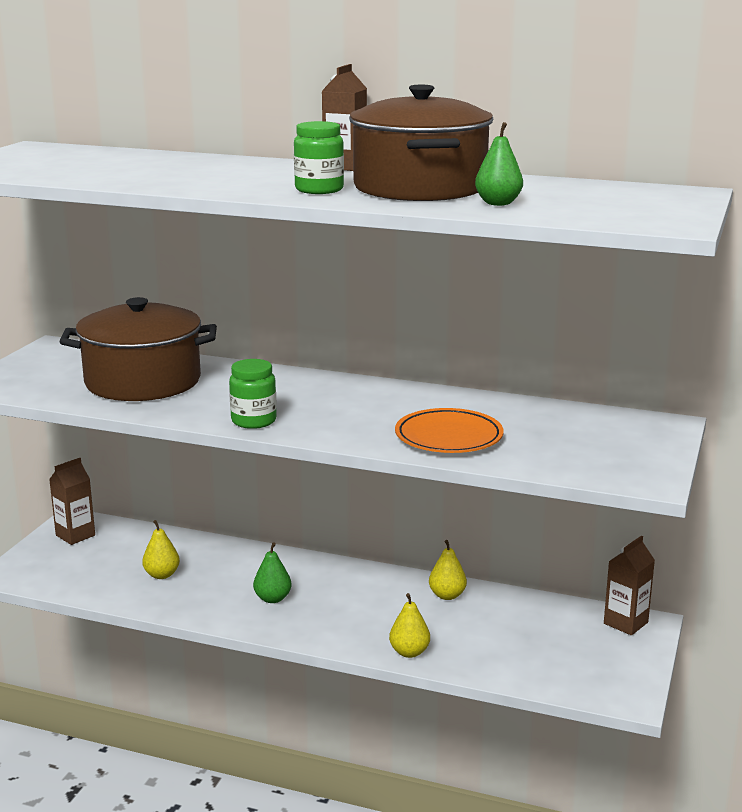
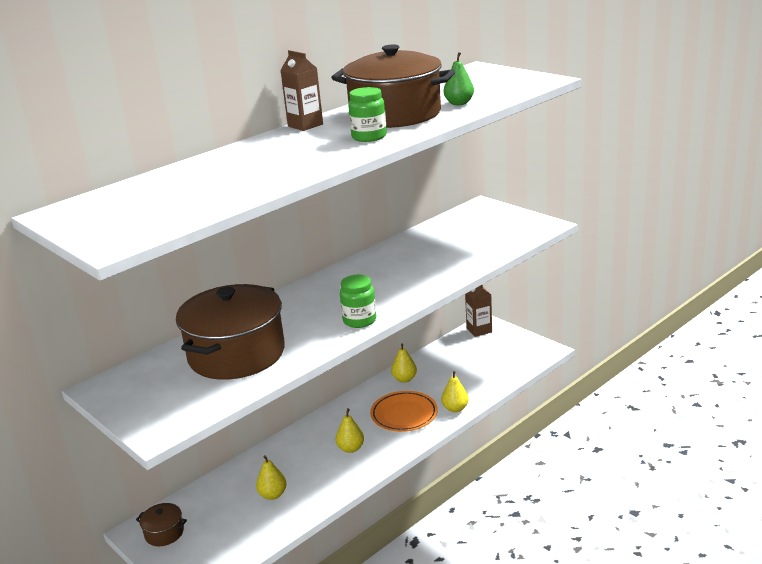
camera: 60 degrees left, 5 degrees up
(75, 535) = (164, 533): brown carton -> brown pot
(272, 598) = (351, 448): green pear -> yellow pear
(448, 437) = (445, 263): orange plate -> orange plate (404, 415)

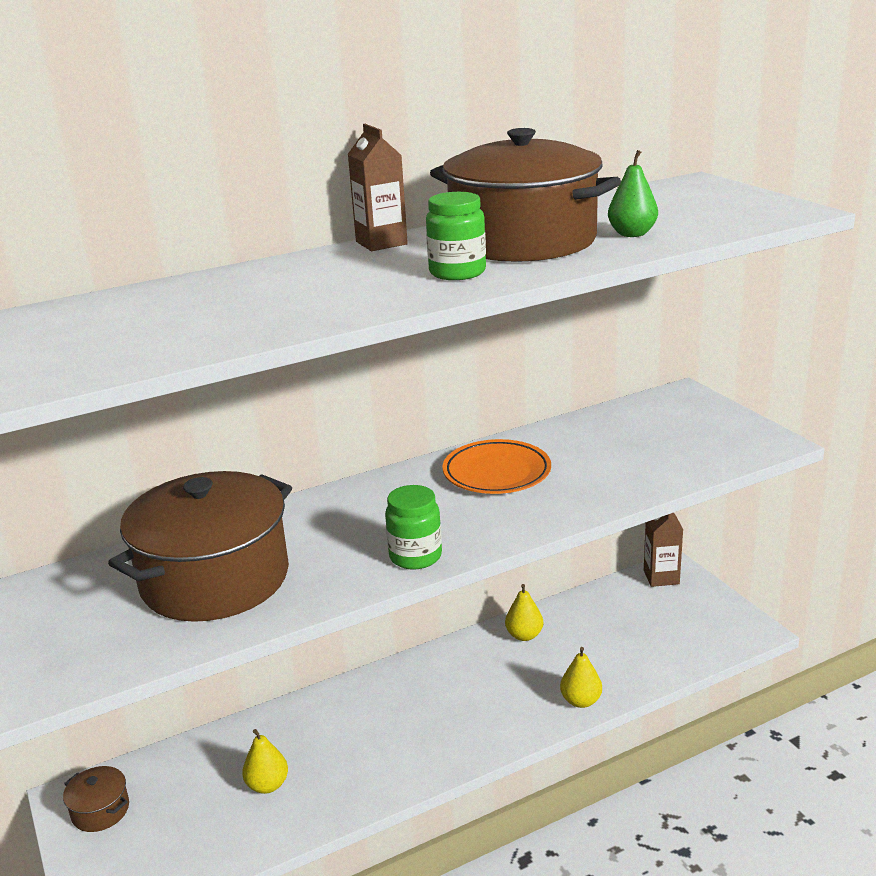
camera: 15 degrees right, 0 degrees up
(351, 448) = (405, 734): yellow pear -> none
(404, 415) = (502, 694): orange plate -> orange plate (496, 472)

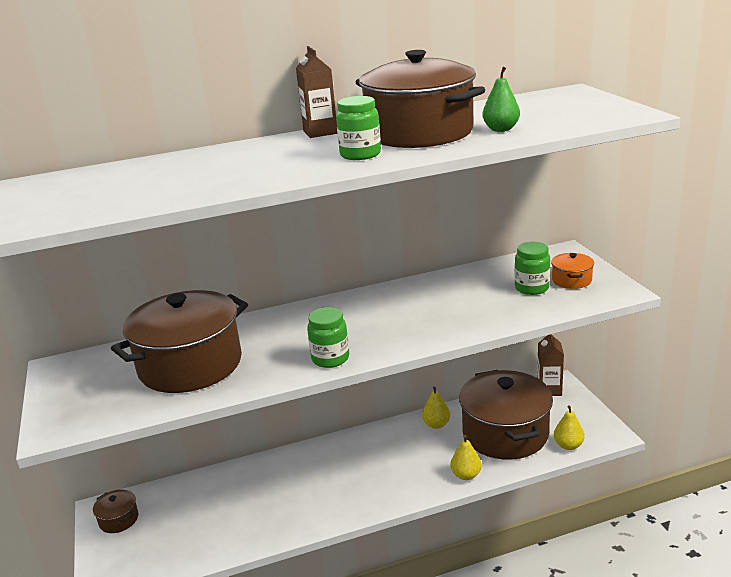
camera: 10 degrees right, 0 degrees up
(267, 785) = (232, 513): yellow pear -> yellow pear (568, 445)
(496, 472) = (407, 303): orange plate -> none
(618, 640) = (505, 433): none -> brown pot
(656, 444) = (531, 288): none -> green jar
(704, 431) = (571, 280): none -> orange pot

